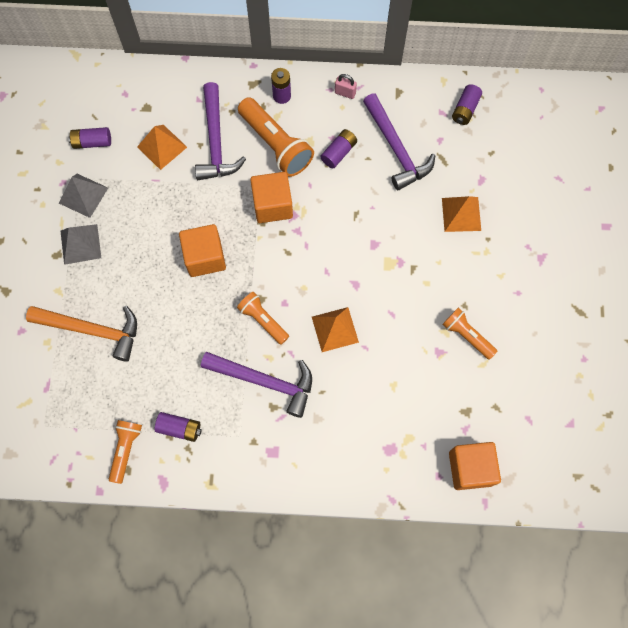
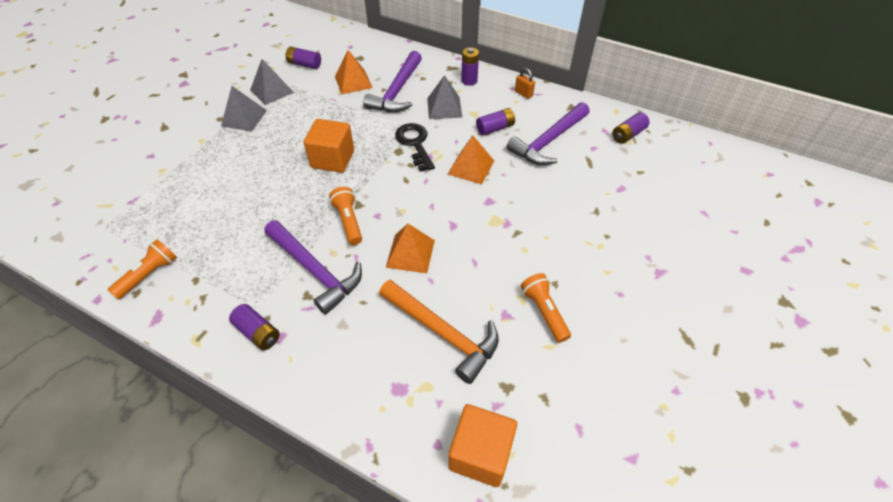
camera: 25 degrees right, 20 degrees down
(92, 330) = (202, 175): orange hammer -> orange hammer (442, 332)
(179, 428) = (209, 277): purple battery -> purple battery (258, 332)
(272, 205) = (415, 144): orange cube -> black key
(276, 145) = (444, 107): orange flashlight -> grey pyramid
(345, 93) = (523, 94): pink padlock -> orange padlock
(396, 148) = (549, 141): purple hammer -> purple hammer turned 45 degrees clockwise
(461, 214) = (588, 207): orange pyramid -> orange pyramid (471, 167)

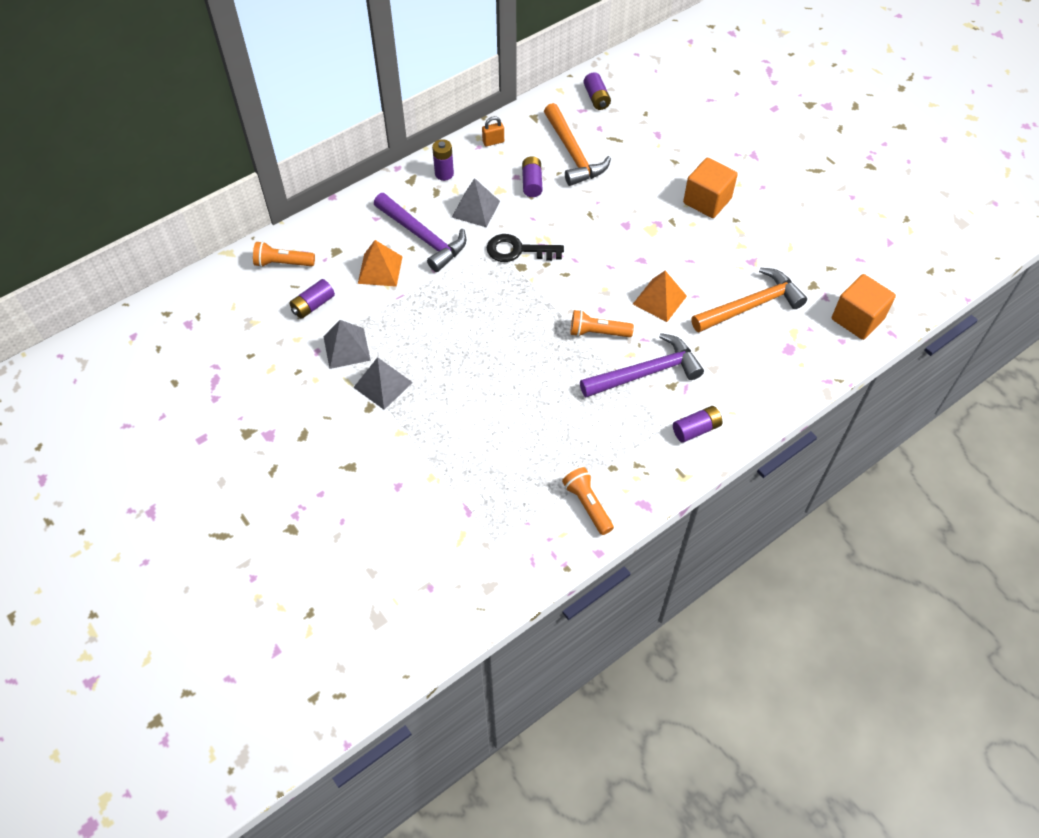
camera: 65 degrees left, 5 degrees up
(333, 159) = (502, 322): orange cube -> orange cube (707, 201)
(471, 167) = (575, 221): orange pyramid -> none
(544, 311) = (758, 237): orange flashlight -> orange flashlight (283, 263)
(549, 141) = (573, 153): purple hammer -> orange hammer

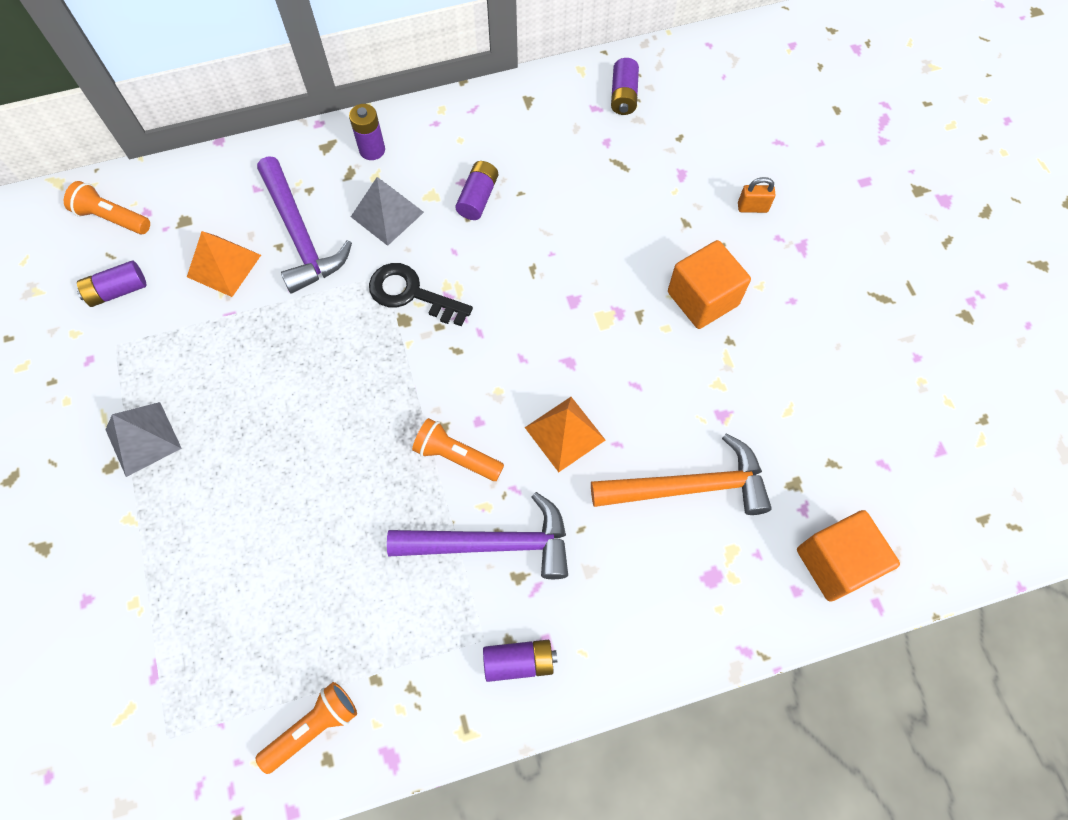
camera: 20 degrees right, 10 degrees up
(346, 348) = (126, 368): grey pyramid -> none
(493, 142) = (457, 121): orange padlock -> orange padlock (752, 207)
(573, 153) = (553, 169): orange hammer -> none
(587, 505) = (313, 727): orange flashlight -> orange flashlight turned 60 degrees clockwise

